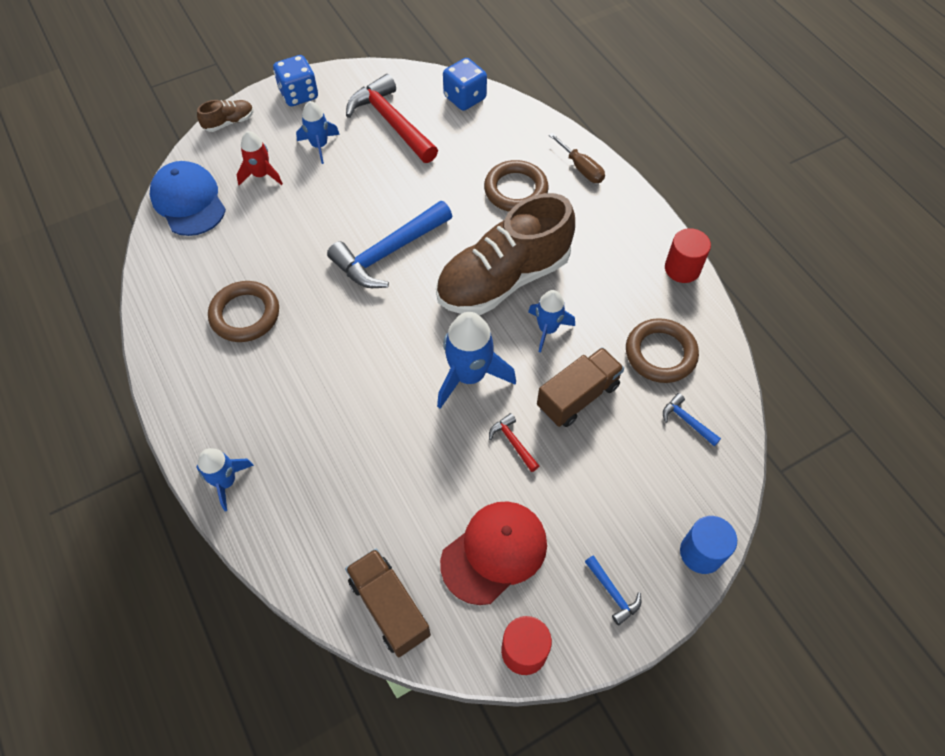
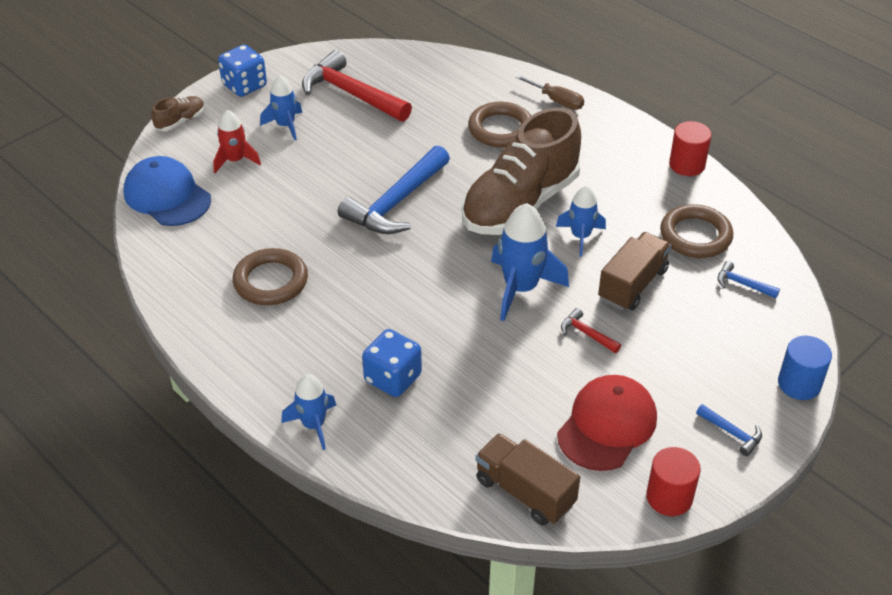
camera: 15 degrees left, 15 degrees down
(465, 98) = (417, 62): blue dice -> blue dice (393, 378)

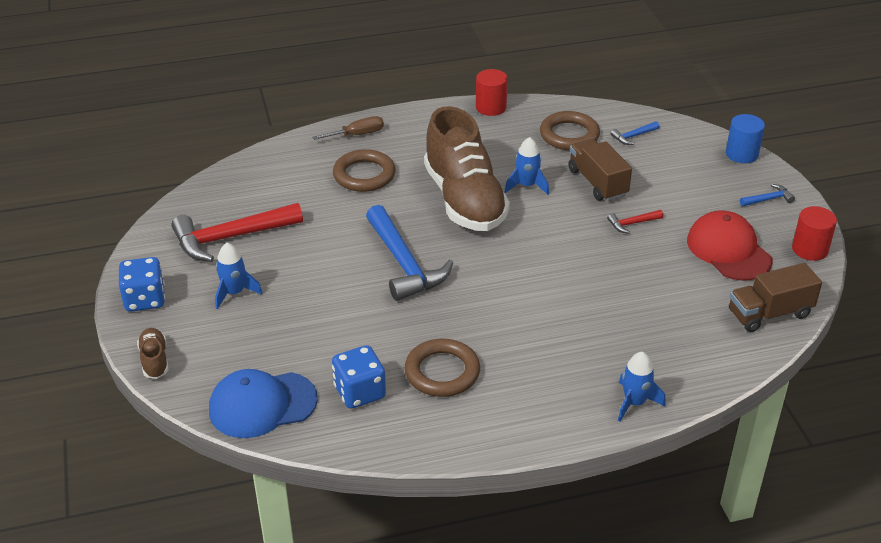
camera: 60 degrees left, 5 degrees down
(235, 160) = (253, 341): red rocket -> none
(393, 378) = (611, 339): blue dice -> blue dice (359, 392)
(521, 288) = (560, 236): blue rocket -> none

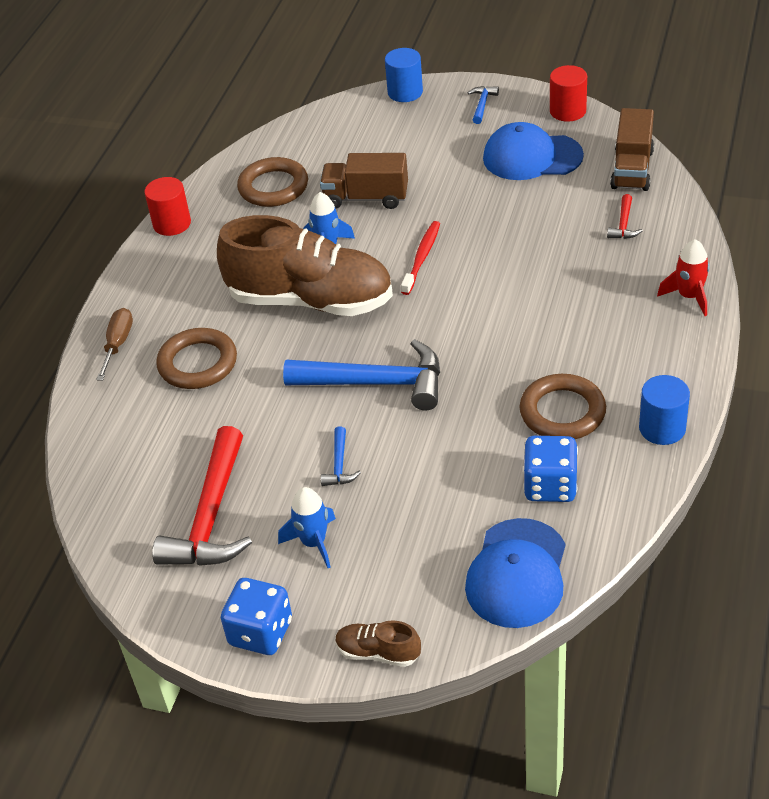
camera: 55 degrees left, 5 degrees up
(464, 436) = (662, 428): none -> blue cylinder
(555, 236) = (422, 257): none -> red toothbrush
(632, 223) = (446, 200): red hammer -> red hammer (623, 224)
(633, 136) = (316, 146): blue hammer -> blue hammer (339, 465)
(634, 403) = (689, 296): blue rocket -> red rocket
(728, 250) = (532, 157): red cap -> blue cap

